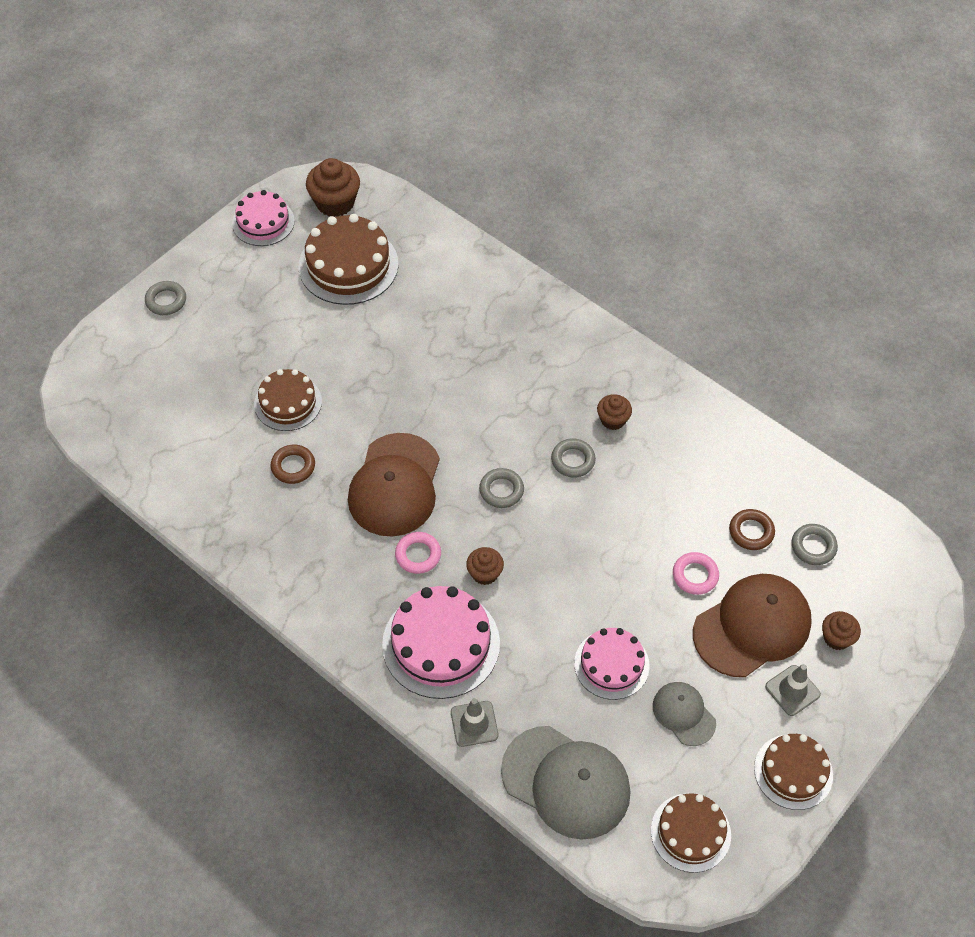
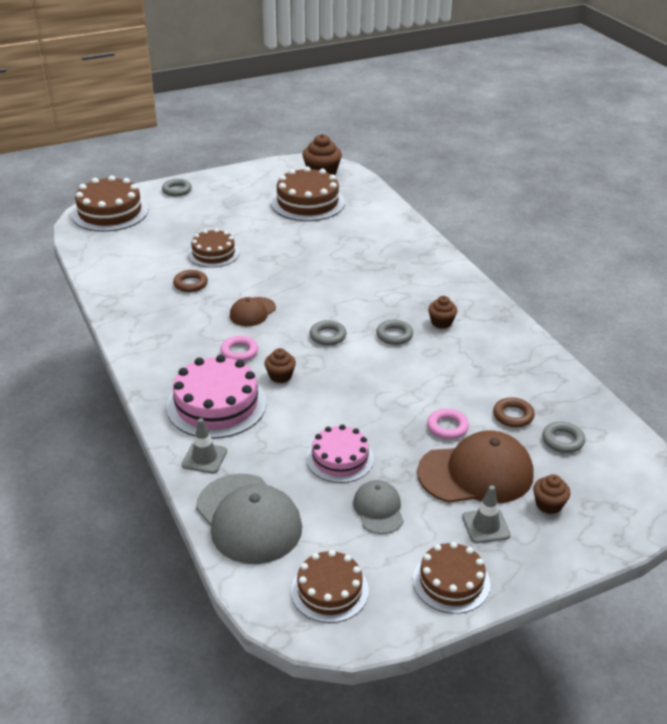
camera: 25 degrees right, 20 degrees down
(105, 375) = (110, 212): none -> brown cake
(263, 222) = (268, 172): pink cake -> none
(395, 485) = (252, 312): brown cap -> brown cap, size x0.54

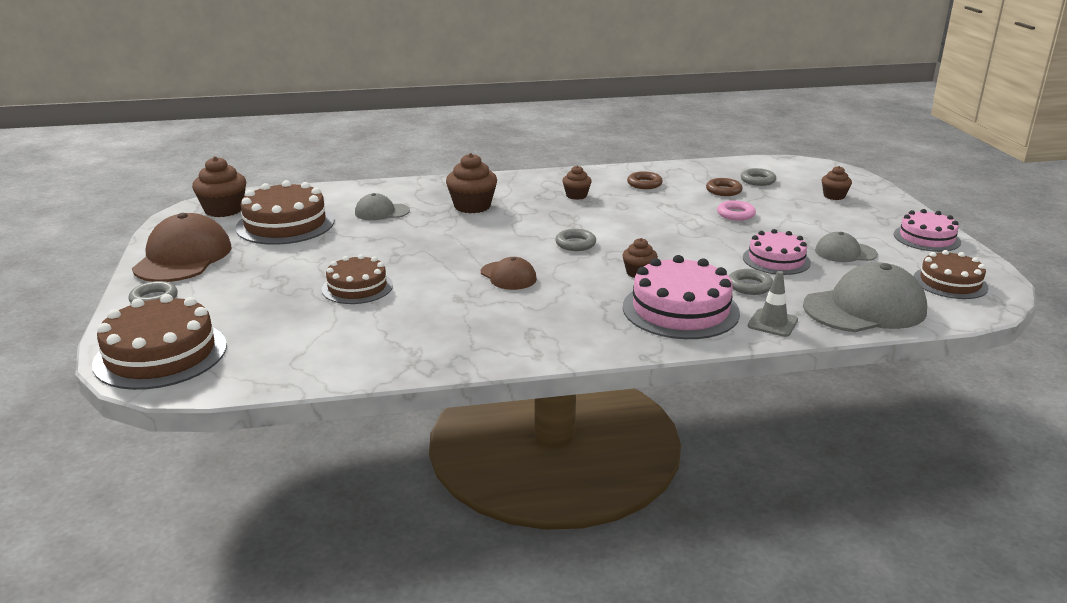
camera: 75 degrees left, 10 degrees down
(190, 284) = (420, 307): brown ring -> brown ring (644, 184)
(239, 352) = (585, 290): pink ring -> none
(350, 234) = (382, 212): none -> grey cap
(384, 272) = (472, 206): none -> brown cupcake
(394, 335) = (588, 216): grey ring -> grey ring (749, 286)
(451, 582) = (926, 238): brown cake -> pink cake
(476, 473) = (797, 213): brown cap -> brown cap (183, 257)
(486, 526) = (861, 218): grey traffic cone -> none

